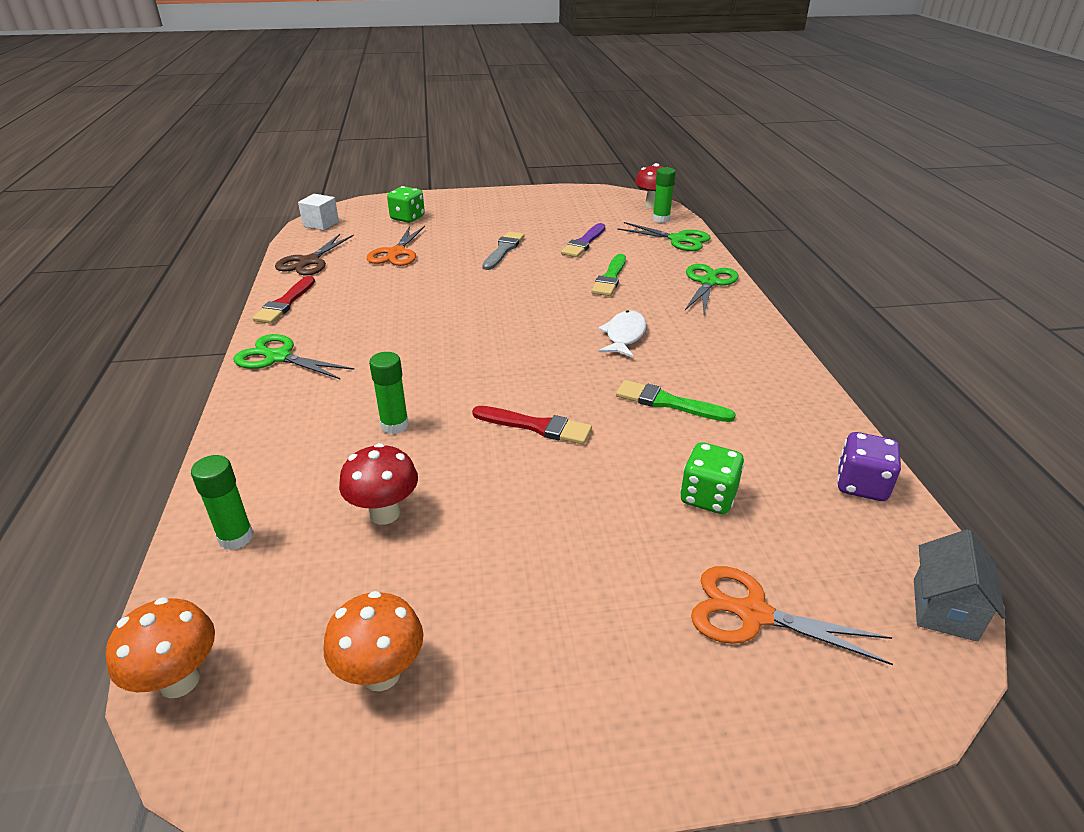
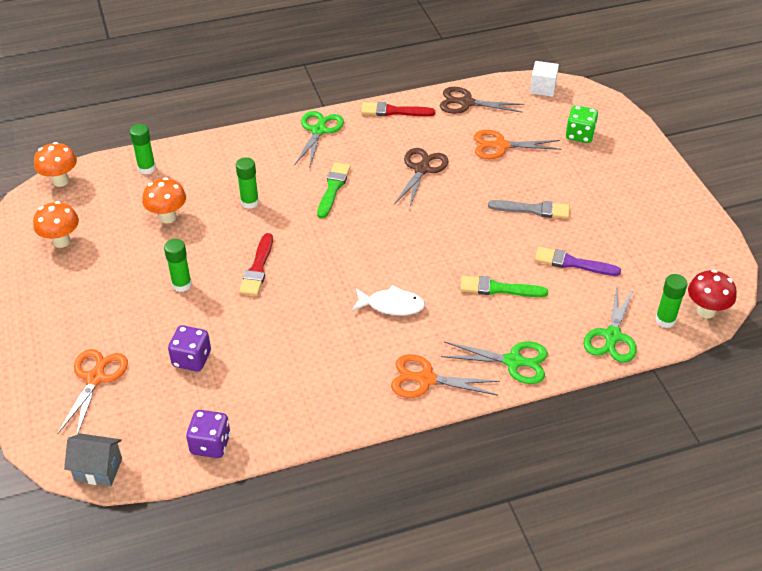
camera: 80 degrees right, 10 degrees up
(384, 513) = (168, 217): red mushroom -> orange mushroom
(406, 297) = (421, 169): none -> brown scissors
(551, 502) = (182, 284): none -> green glue stick
(668, 403) = (297, 336): green brush -> green brush (333, 188)
(708, 497) = (192, 359): green dice -> purple dice
(734, 327) = (426, 379): none -> orange scissors

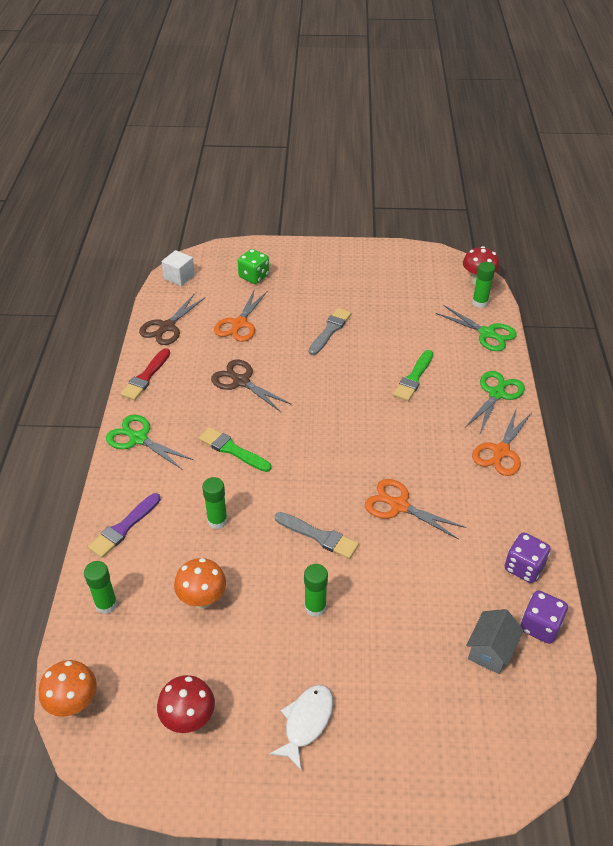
camera: 70 degrees left, 0 degrees up
(61, 241) = (189, 719): orange mushroom -> red mushroom
(95, 378) = (426, 716): orange scissors -> orange scissors (399, 506)
(98, 470) = (553, 734): grey house -> grey house (490, 651)
(192, 359) = (425, 619): purple dice -> purple dice (523, 567)
(257, 268) = (319, 536): red brush -> grey brush
(392, 305) = (407, 450): white fish -> white fish (306, 722)
(572, 263) = (402, 328): purple brush -> purple brush (123, 528)

